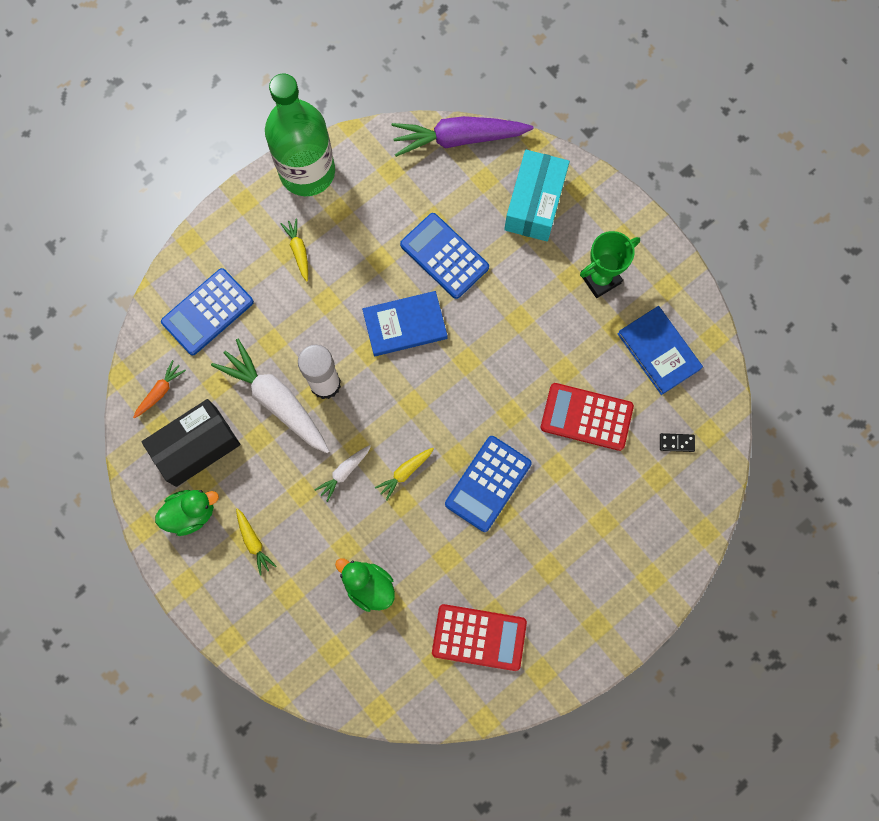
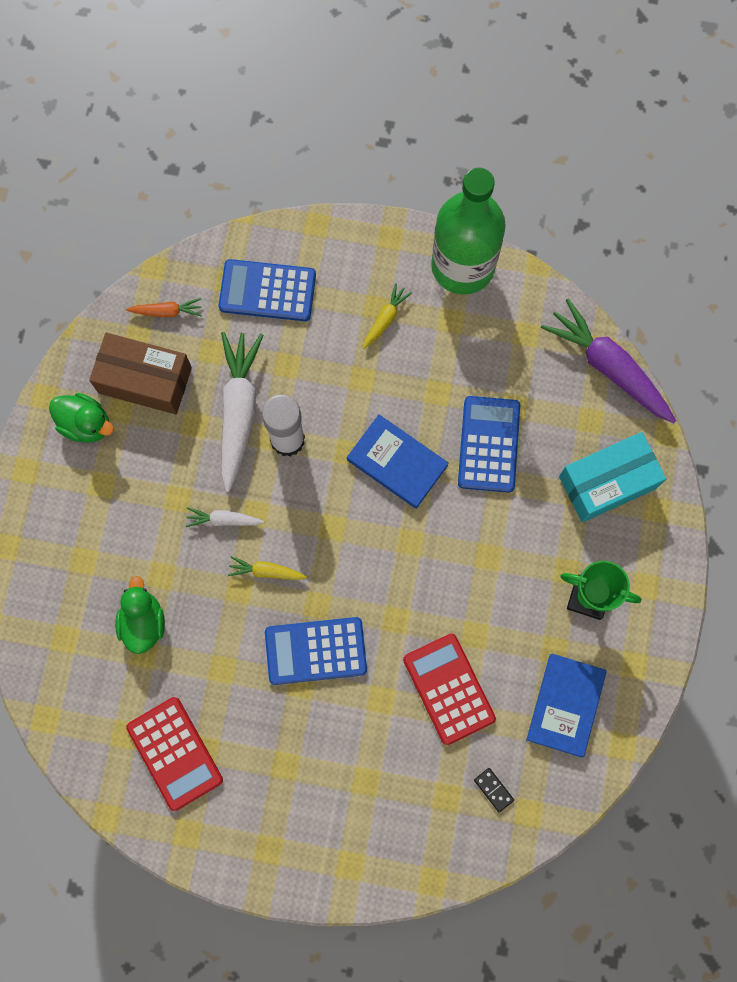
camera: 50 degrees right, 0 degrees up
(196, 446) = (145, 380): black box -> brown box
(253, 542) = (103, 495): yellow carrot -> none

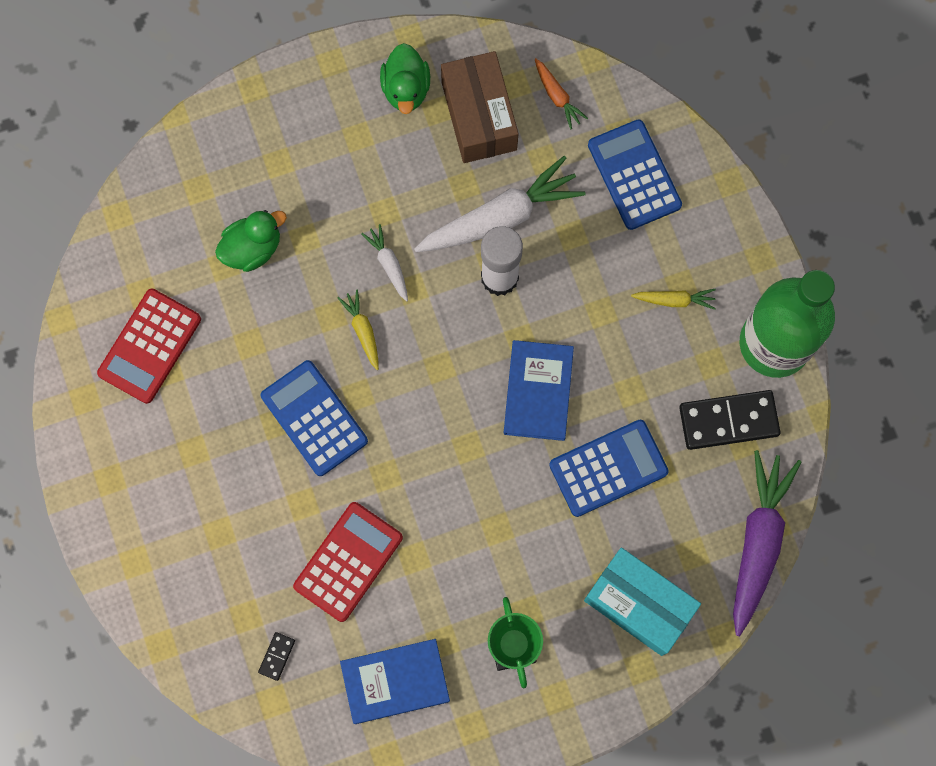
camera: 60 degrees right, 0 degrees up
(503, 334) = (728, 421): none -> black domino

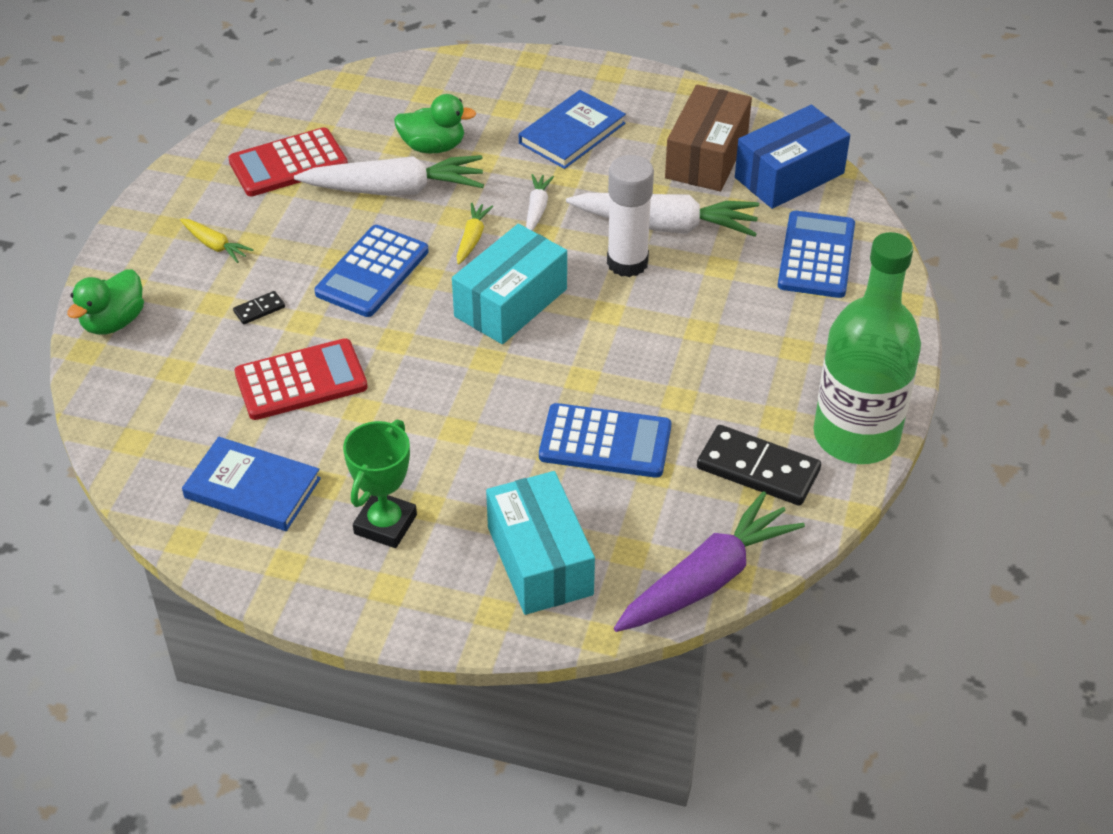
camera: 35 degrees right, 30 degrees down
(260, 318) = (395, 190): none -> white carrot
(276, 656) = (170, 411): black domino -> black domino (259, 309)
(314, 418) = (372, 272): blue calculator -> blue calculator turned 150 degrees counterclockwise
(406, 89) = (658, 114): green duck -> green duck (113, 322)
(443, 379) = (511, 303): none -> turquoise box
(538, 391) = (590, 354): blue book -> blue book (572, 133)
(557, 96) = (789, 175): orange carrot -> blue box
(674, 300) = (780, 356): yellow carrot -> yellow carrot (215, 245)

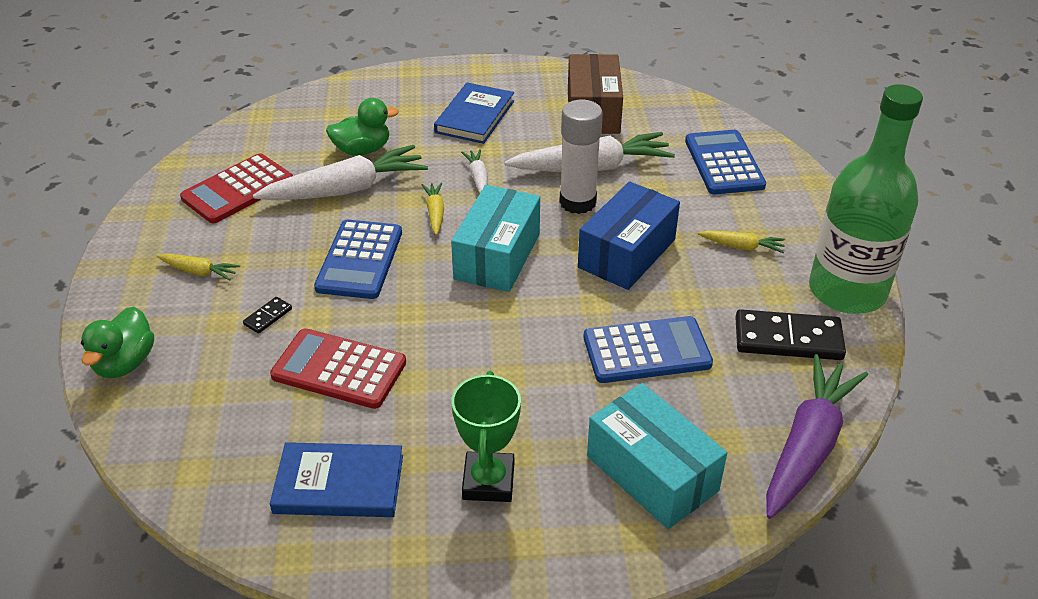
camera: 20 degrees left, 5 degrees down
(301, 380) = (339, 370): red calculator -> red calculator turned 120 degrees counterclockwise
(774, 357) = (742, 247): none -> yellow carrot
(789, 175) = (665, 111): blue box -> blue box (627, 253)

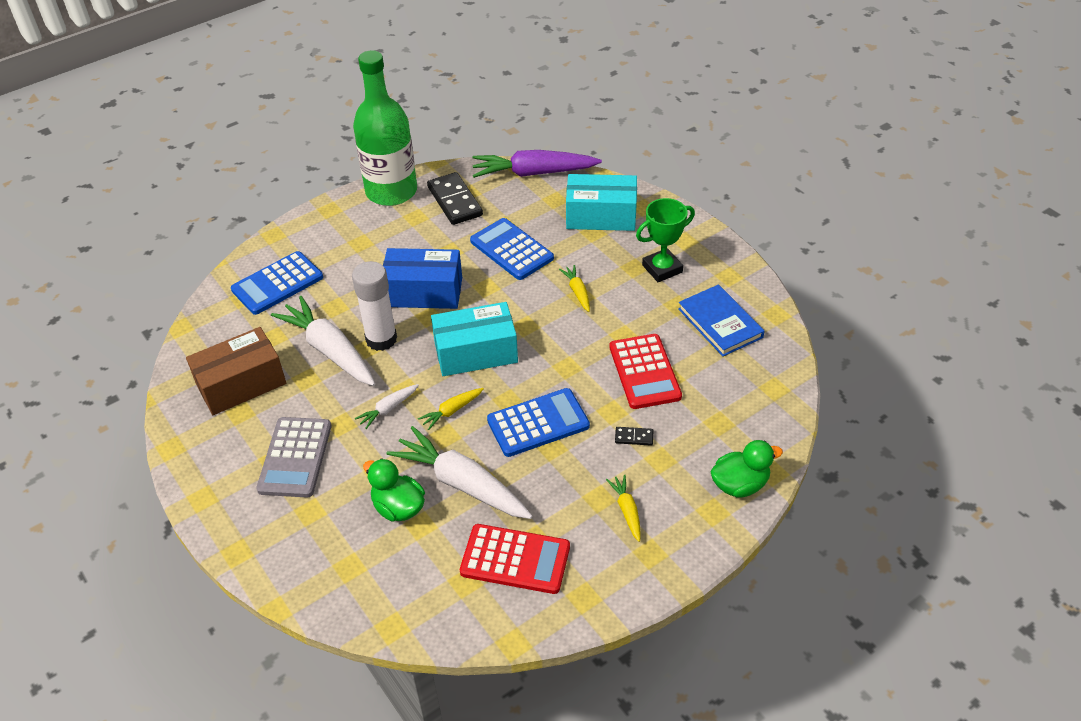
camera: 120 degrees left, 5 degrees up
(475, 117) = (295, 457): blue book -> grey calculator
(652, 473) = (601, 216): turquoise box -> turquoise box turned 75 degrees clockwise
(742, 247) = (377, 244): yellow carrot -> yellow carrot (577, 292)

